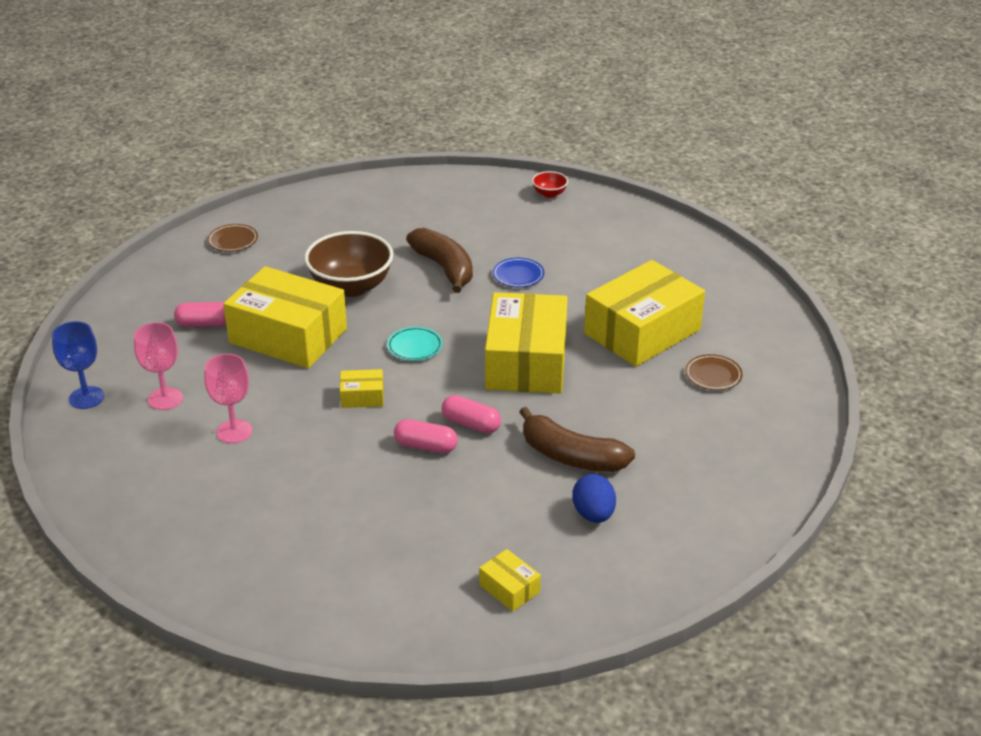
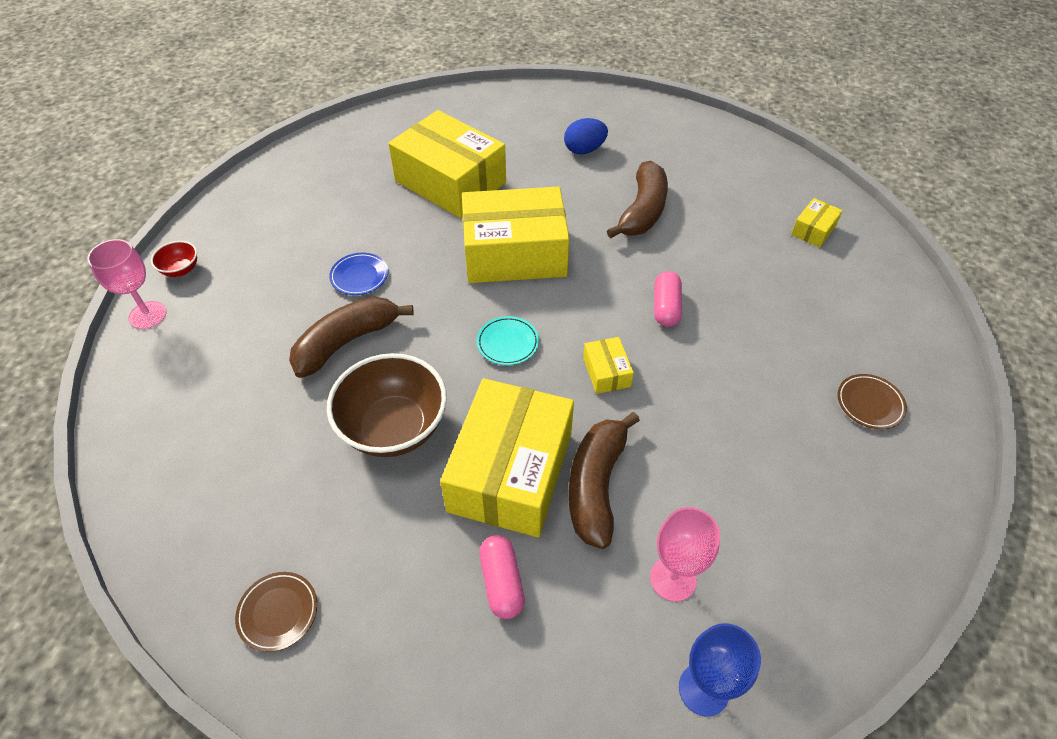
camera: 100 degrees left, 15 degrees up
(234, 431) = (705, 479): pink goblet -> pink goblet (147, 315)
(257, 375) = (596, 485): none -> brown banana
(471, 424) = (622, 280): pink capsule -> none
(593, 514) = (708, 193): blue egg -> blue egg (584, 150)
(713, 375) = (507, 139): brown plate -> brown plate (869, 404)

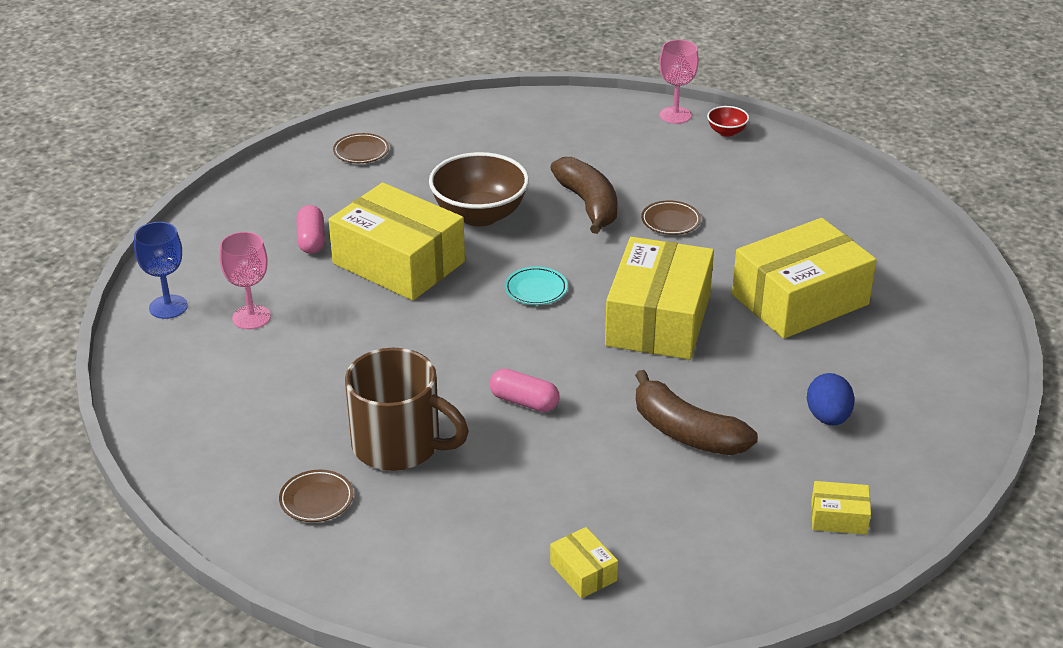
camera: 110 degrees right, 15 degrees down
(359, 276) = (670, 221): blue plate -> brown plate
(501, 582) = (311, 240): pink capsule -> pink capsule turned 75 degrees clockwise
(596, 485) = (355, 302): brown banana -> none
(606, 372) = (465, 338): yellow box -> yellow box (839, 517)
(770, 371) = (399, 445): none -> brown mug

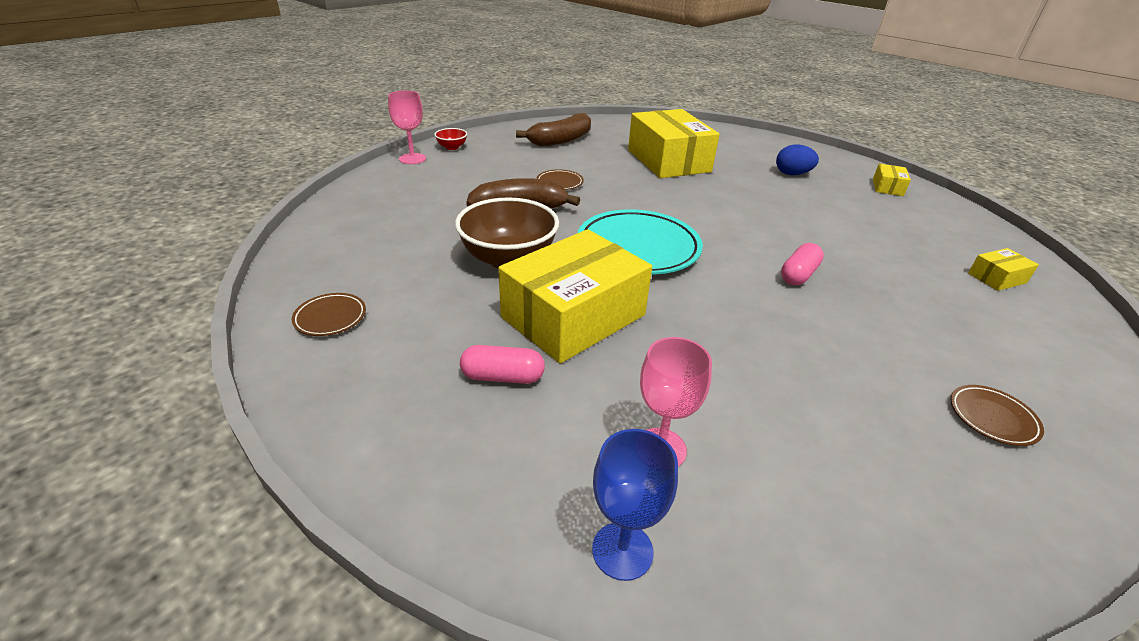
camera: 80 degrees left, 0 degrees up
(399, 445) = (881, 350): brown mug -> none
(536, 289) = (638, 248): turquoise plate -> turquoise plate, size x2.19
(658, 320) = (687, 206): yellow box -> none
(686, 432) = (819, 217): brown banana -> brown banana (560, 140)

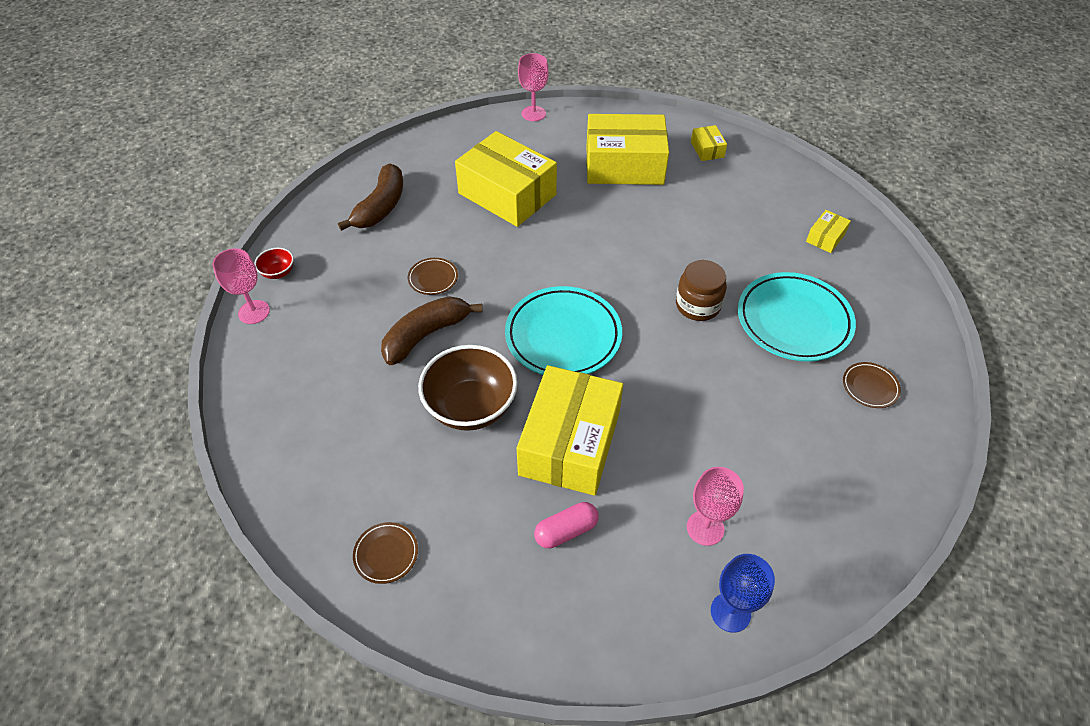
camera: 30 degrees left, 15 degrees up
(731, 131) = (533, 113): none -> pink goblet
(792, 174) = (624, 165): blue egg -> yellow box
(798, 275) = (697, 305): pink capsule -> brown jar
(912, 324) = (793, 321): none -> turquoise plate

